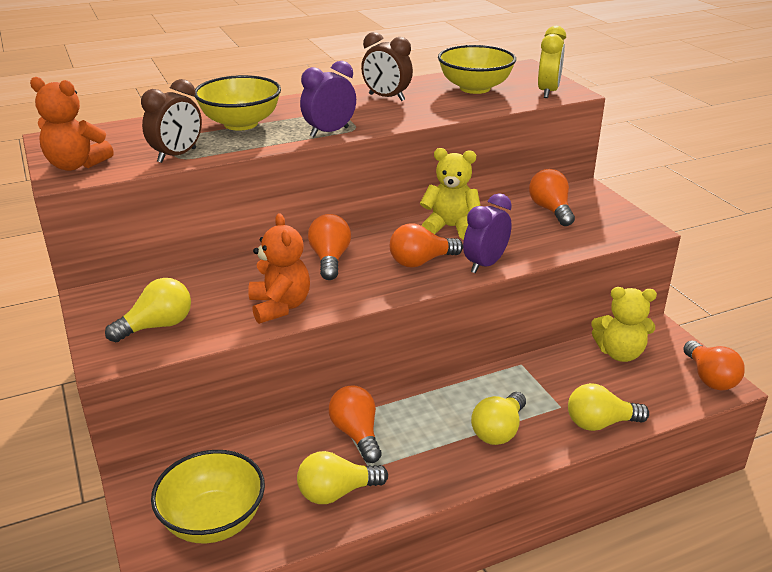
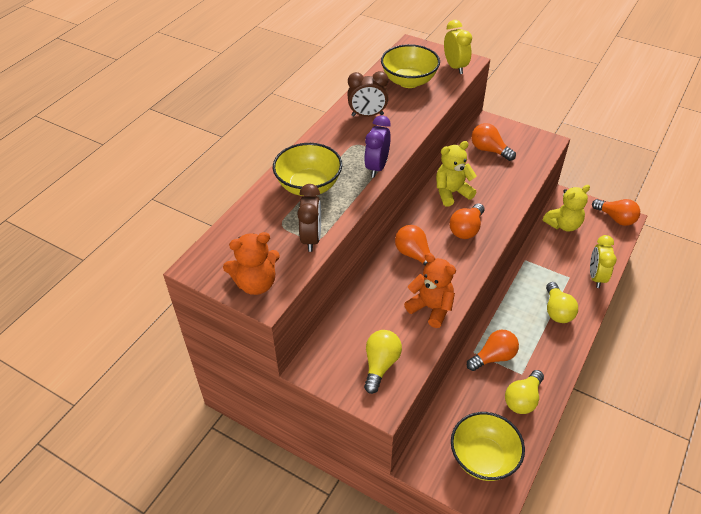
camera: 35 degrees left, 15 degrees up
(356, 434) = (493, 357): orange light bulb -> orange light bulb turned 120 degrees clockwise
(485, 264) = (501, 213): purple clock -> none
(600, 423) = (596, 277): yellow light bulb -> yellow clock

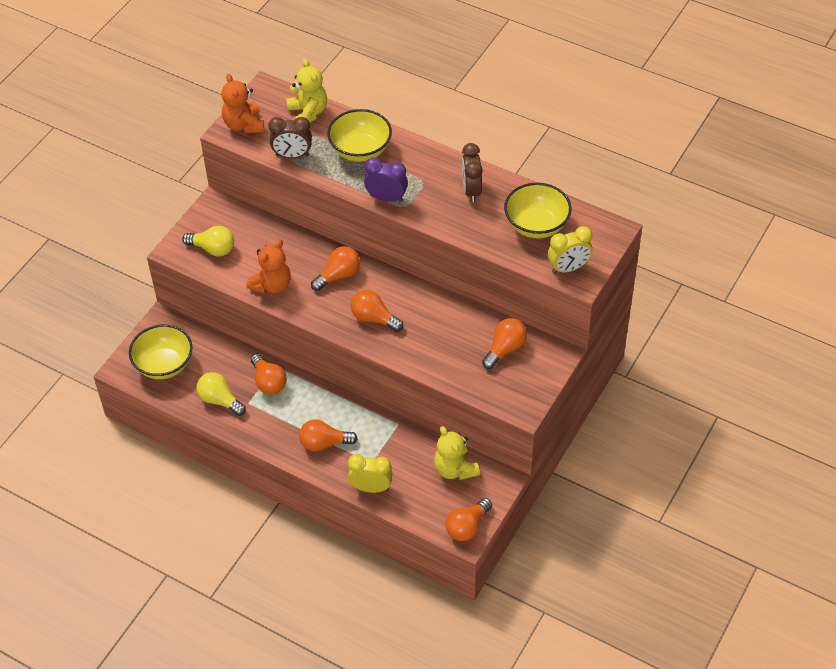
camera: 90 degrees right, 5 degrees up
(452, 193) = (430, 309): yellow teddy bear -> yellow teddy bear (308, 113)
(557, 311) = (324, 443): yellow light bulb -> orange light bulb

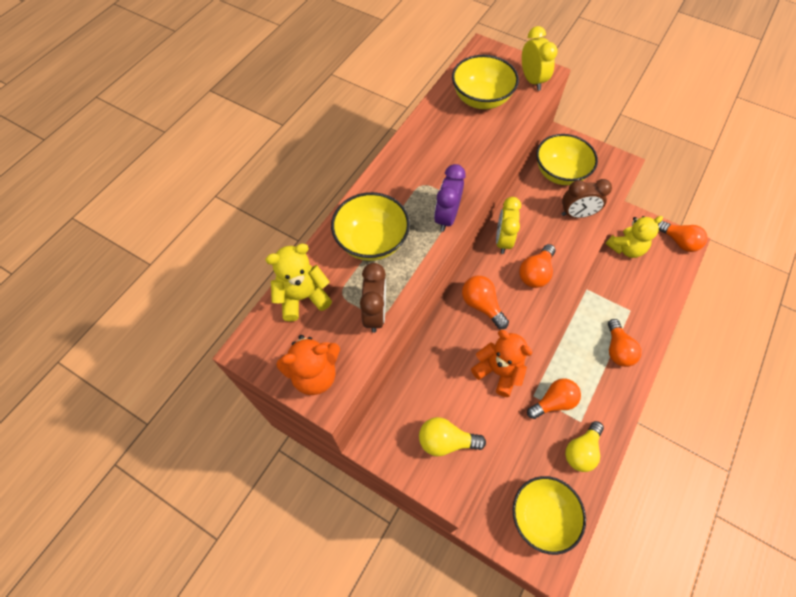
camera: 90 degrees left, 10 degrees up
(213, 249) = (446, 441): yellow light bulb -> yellow light bulb turned 105 degrees counterclockwise
(371, 488) = (657, 311): yellow clock -> yellow clock (503, 240)
(471, 190) = (435, 145): brown clock -> brown clock (577, 214)
(505, 349) = (560, 173): orange light bulb -> yellow bowl

